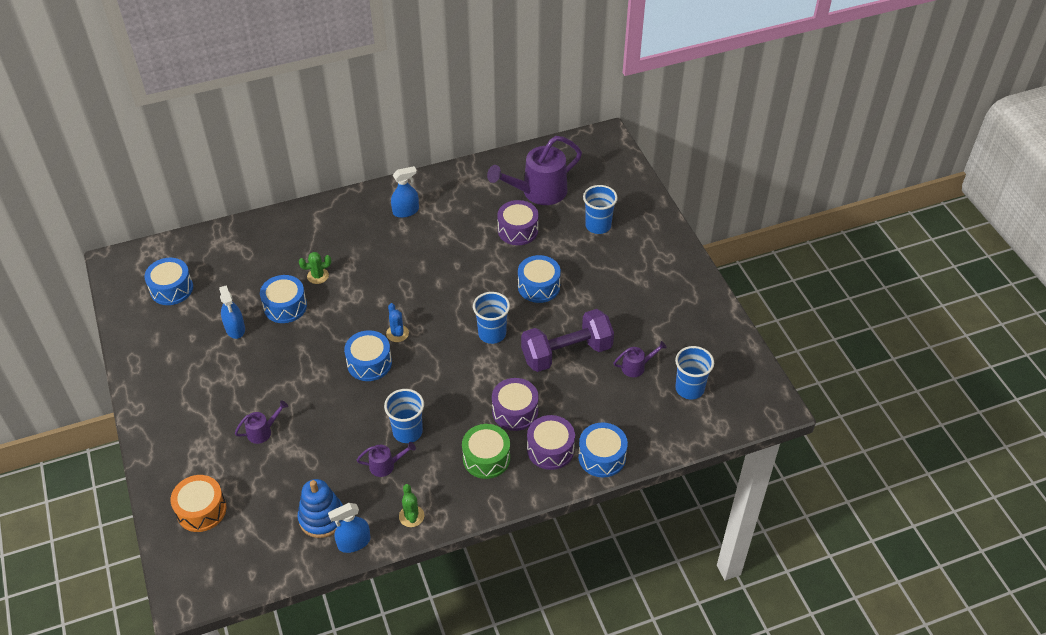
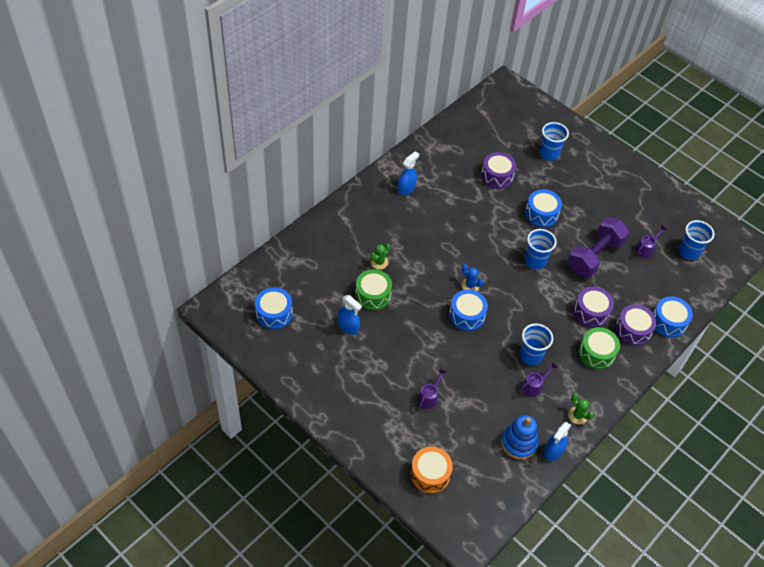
camera: 30 degrees left, 5 degrees up
(285, 306) = (373, 295): blue drum -> green drum
(538, 192) = (490, 142): purple watering can -> none

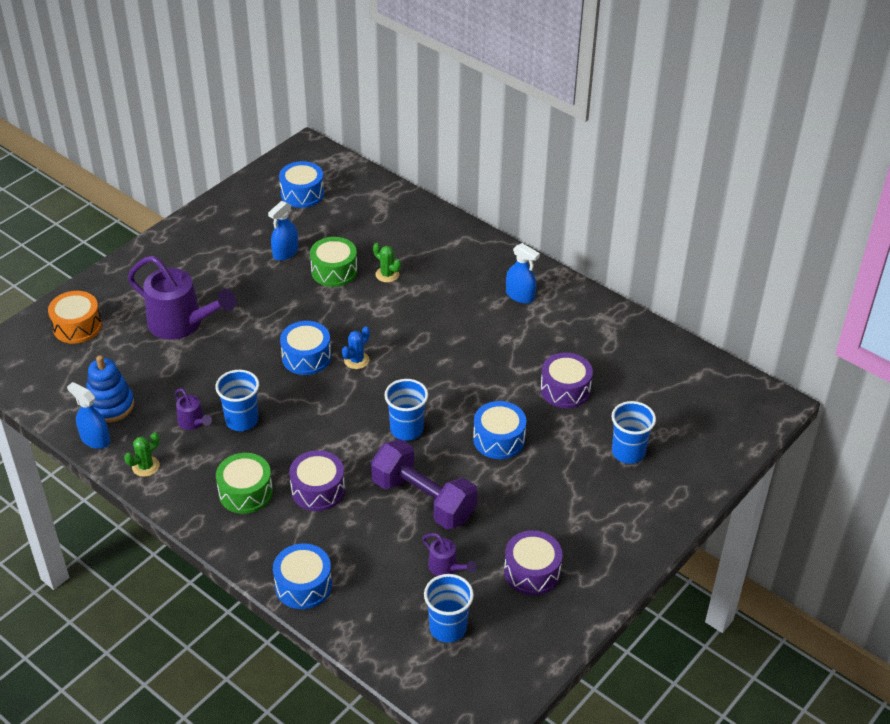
camera: 90 degrees right, 10 degrees down
(429, 397) = (182, 324): purple watering can -> purple watering can, size x2.17
(633, 330) = (287, 538): purple drum -> purple drum (532, 572)

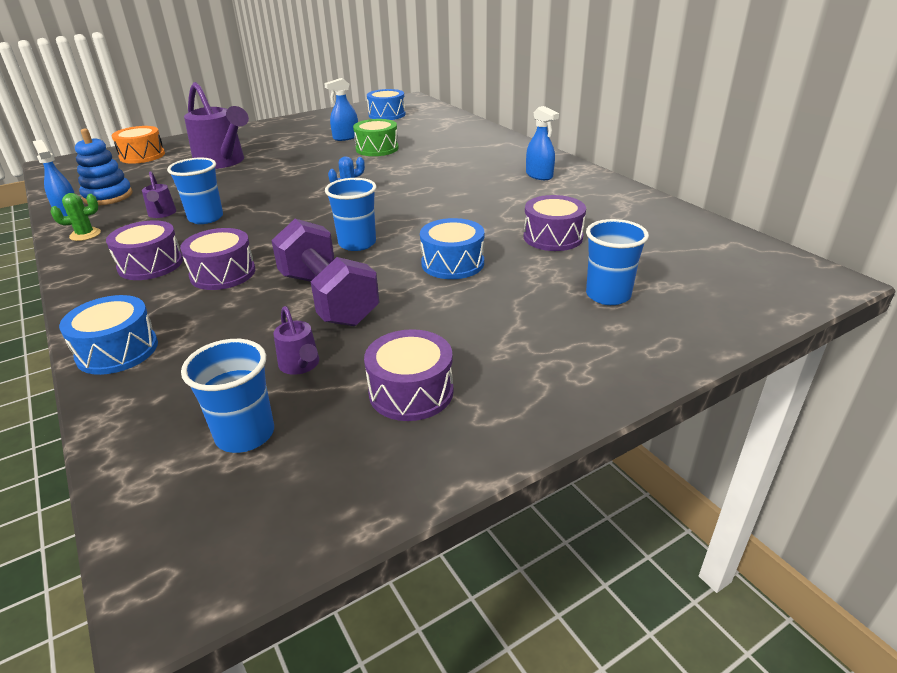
camera: 20 degrees right, 10 degrees down
(245, 492) = (150, 264): green drum -> purple drum
(306, 357) = (306, 189): blue drum -> none
(387, 274) = (421, 154): green cactus -> none

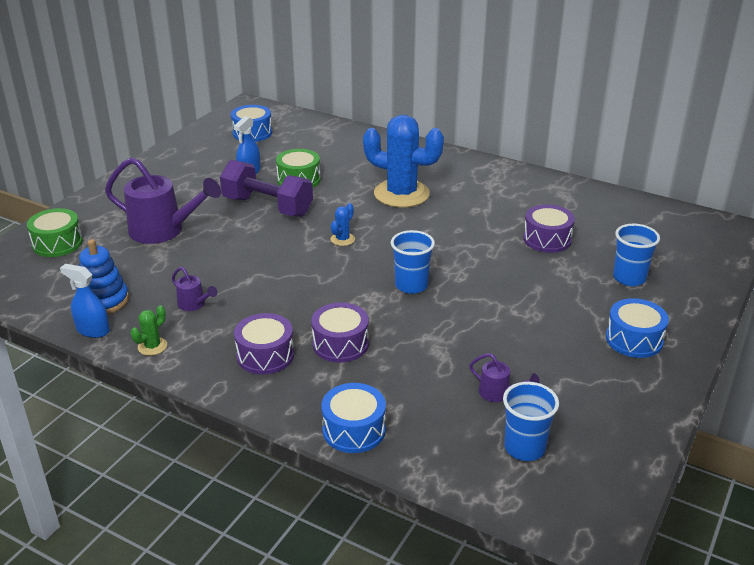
camera: 30 degrees left, 0 degrees up
(142, 156) = (57, 243): orange drum -> green drum
(206, 218) = (244, 297): blue cup -> none
(328, 298) = (451, 339): purple dumbbell -> purple dumbbell (267, 206)
(411, 392) = (587, 385): purple drum -> none
(452, 173) = (401, 194): none -> blue cactus
(452, 263) = (503, 282): blue drum -> blue drum (634, 339)
(539, 175) = (474, 180): blue spray bottle -> none

